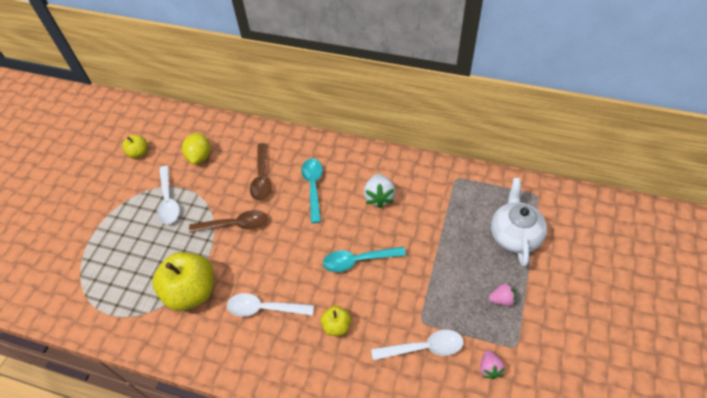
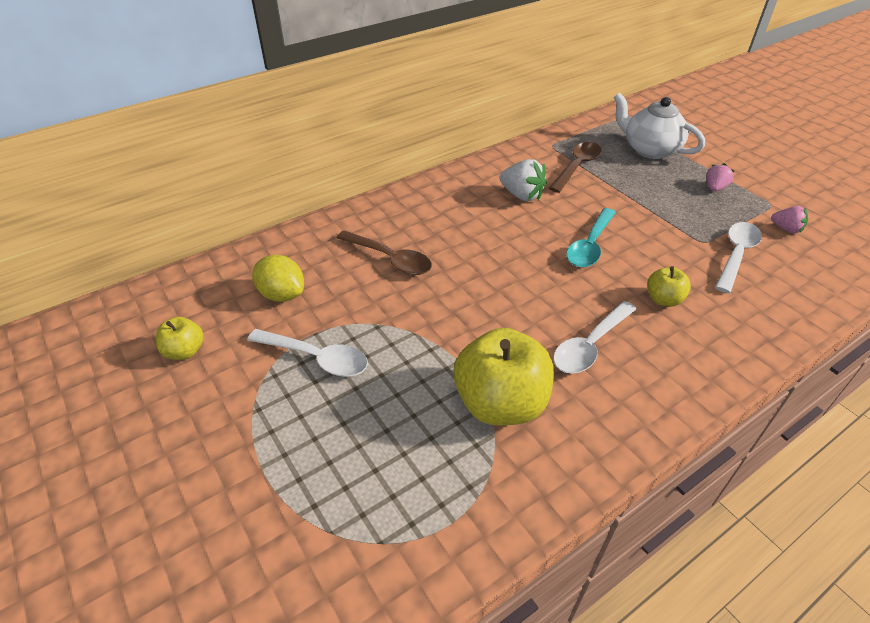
camera: 55 degrees left, 10 degrees down
(235, 224) = (435, 313): brown spoon -> brown spoon (577, 167)
(313, 187) = (454, 229): turquoise spoon -> none

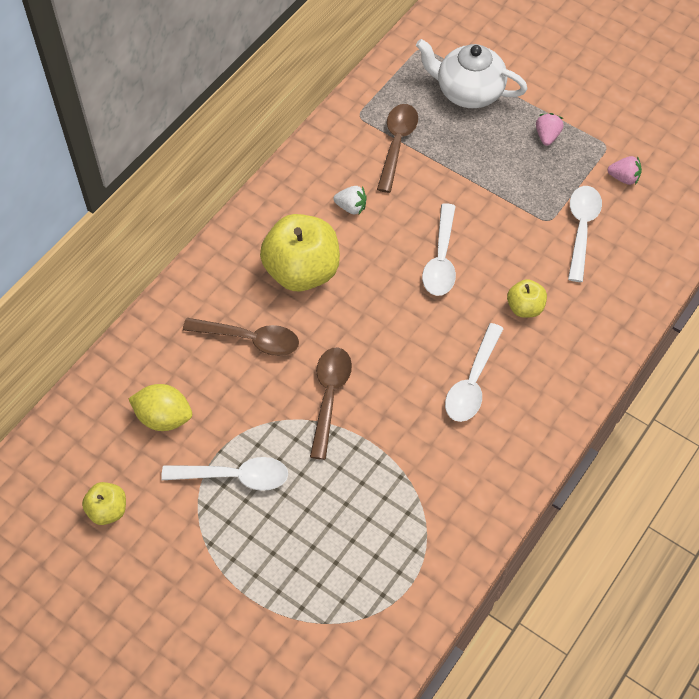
camera: 20 degrees left, 15 degrees up
(441, 319) = (329, 396): none -> brown spoon
(500, 403) = (414, 467): yellow apple -> yellow apple (302, 271)
(521, 195) = (351, 207): white strawberry -> white strawberry, size x0.63
(590, 246) = (441, 259): turquoise spoon -> white spoon

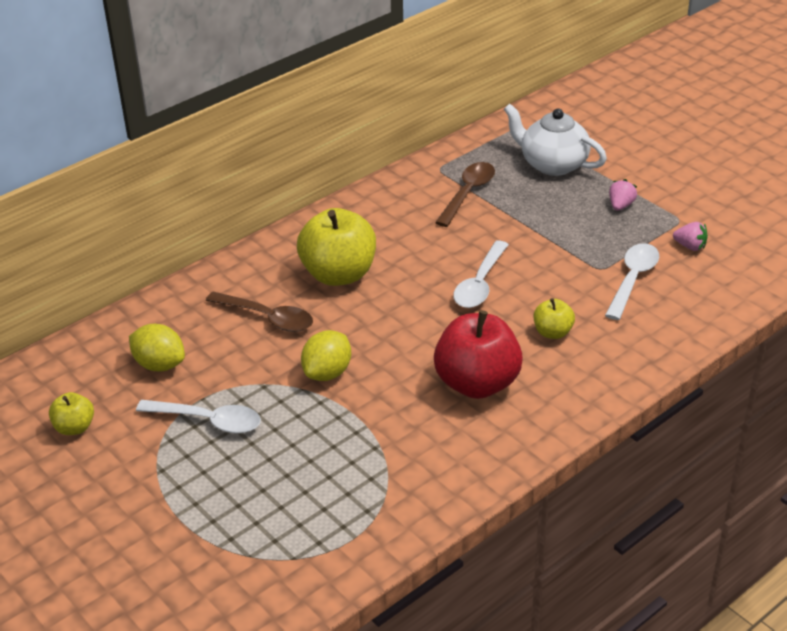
camera: 15 degrees right, 20 degrees down
(329, 396) = (327, 373): brown spoon -> yellow lemon
(351, 207) = (405, 233): white strawberry -> none
(472, 382) = (477, 383): white spoon -> red apple

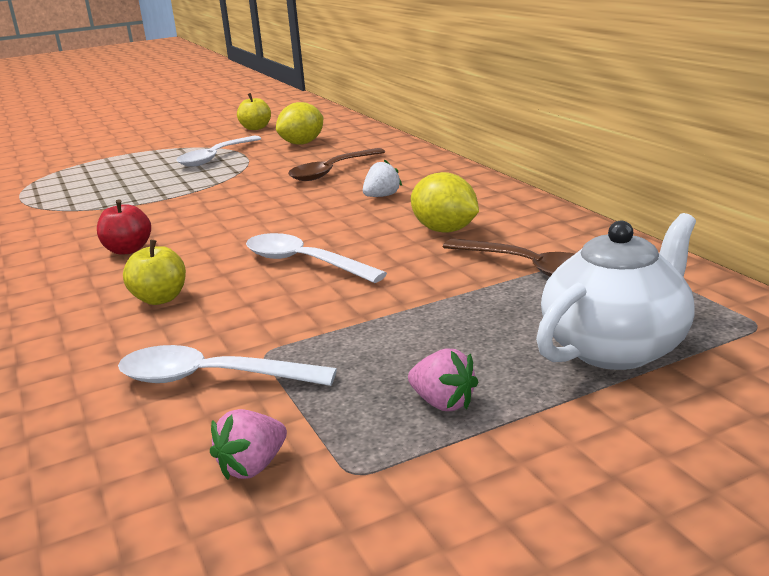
camera: 105 degrees right, 15 degrees down
(327, 373) = (226, 191): yellow lemon -> yellow lemon (445, 230)
(339, 274) = (382, 196): yellow apple -> white strawberry
(477, 383) = (128, 250): red apple -> red apple, size x0.49
(632, 279) = (211, 378): white spoon -> white spoon turned 150 degrees clockwise

